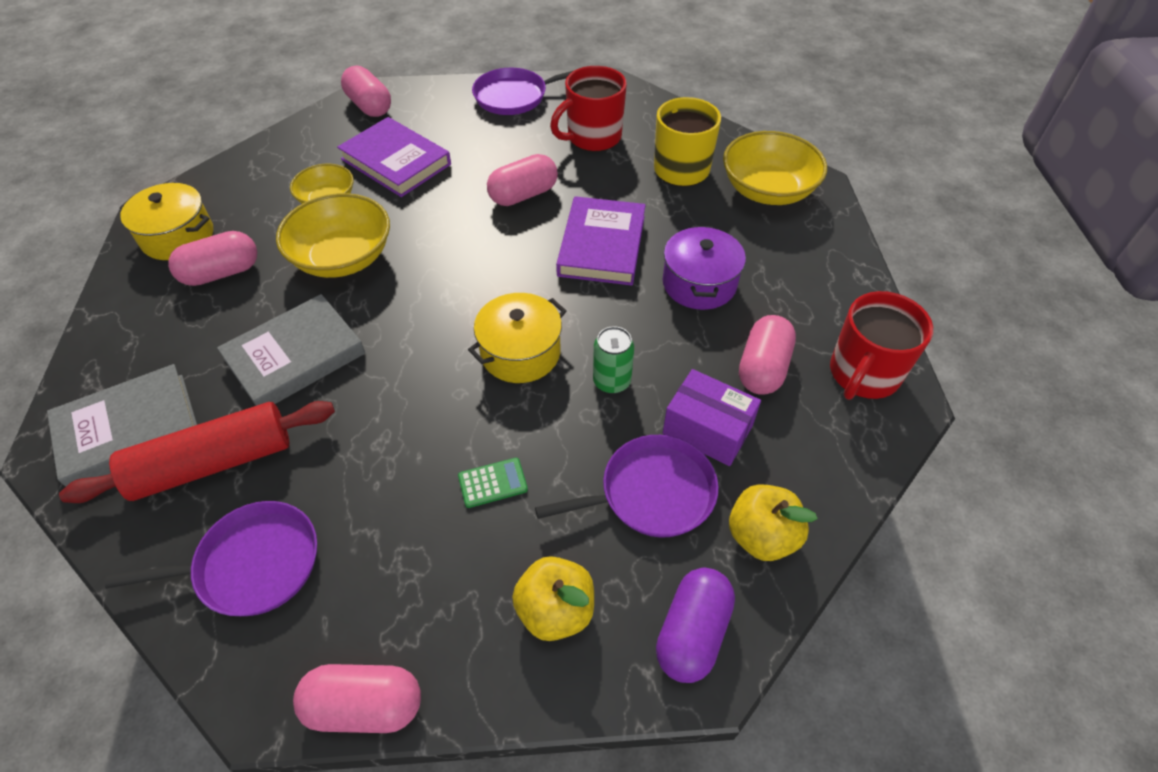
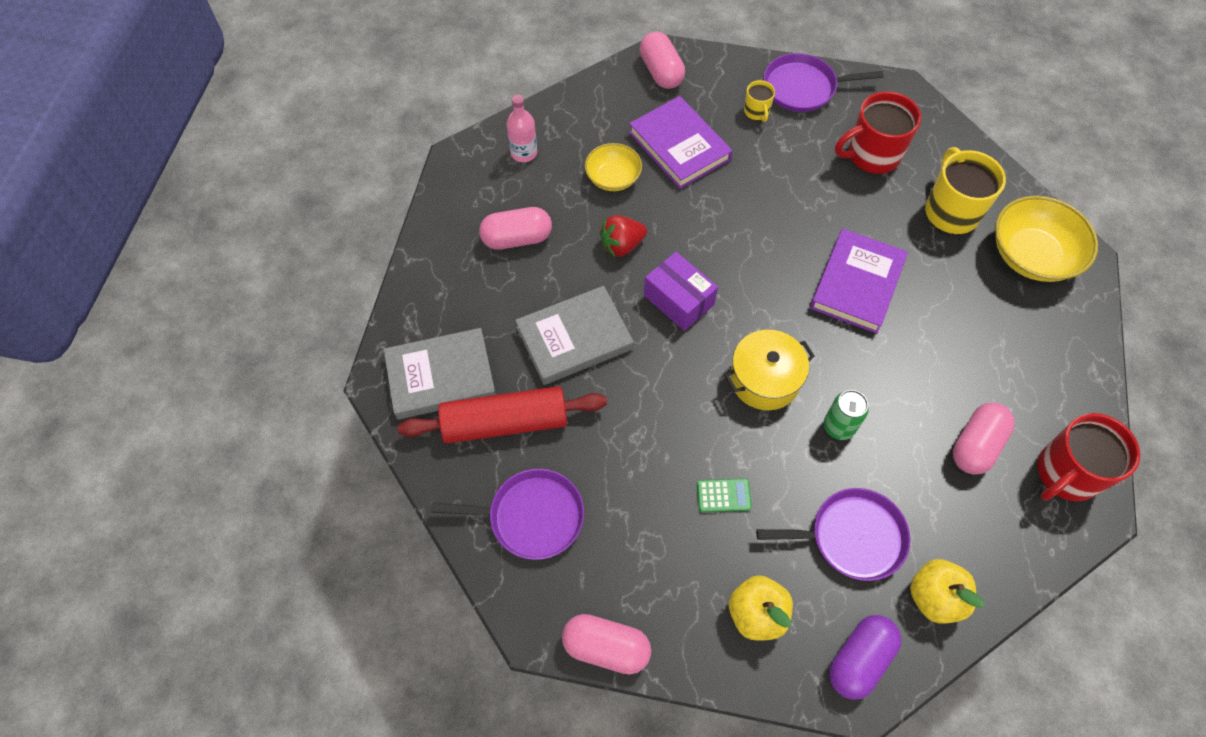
camera: 15 degrees right, 10 degrees up
(178, 237) = (481, 191): yellow pot -> none
(226, 195) = (524, 153): none -> pink bottle
(343, 257) = (622, 245): yellow bowl -> red strawberry
(471, 122) = (756, 112): none -> yellow mug
(523, 195) = (793, 210): pink capsule -> none
(699, 283) = (939, 345): purple pot -> none
(707, 429) = (912, 492): purple box -> purple box (678, 300)

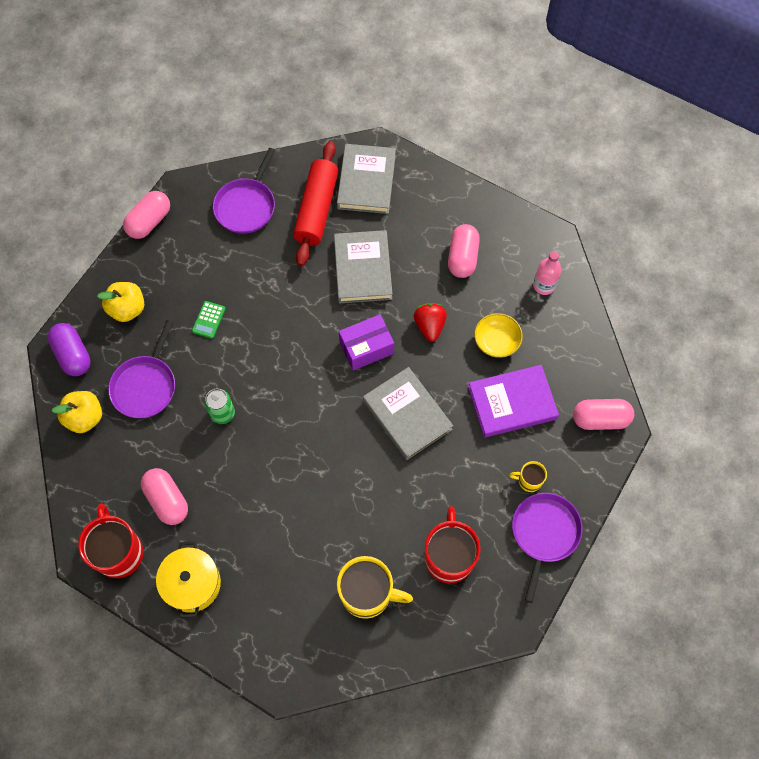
camera: 110 degrees right, 5 degrees up
(741, 235) = (407, 415): none -> grey book
(764, 379) = (279, 380): yellow pot -> yellow pot (192, 583)
(857, 284) = (329, 482): purple book -> none
(1031, 255) = (300, 638): yellow bowl -> none

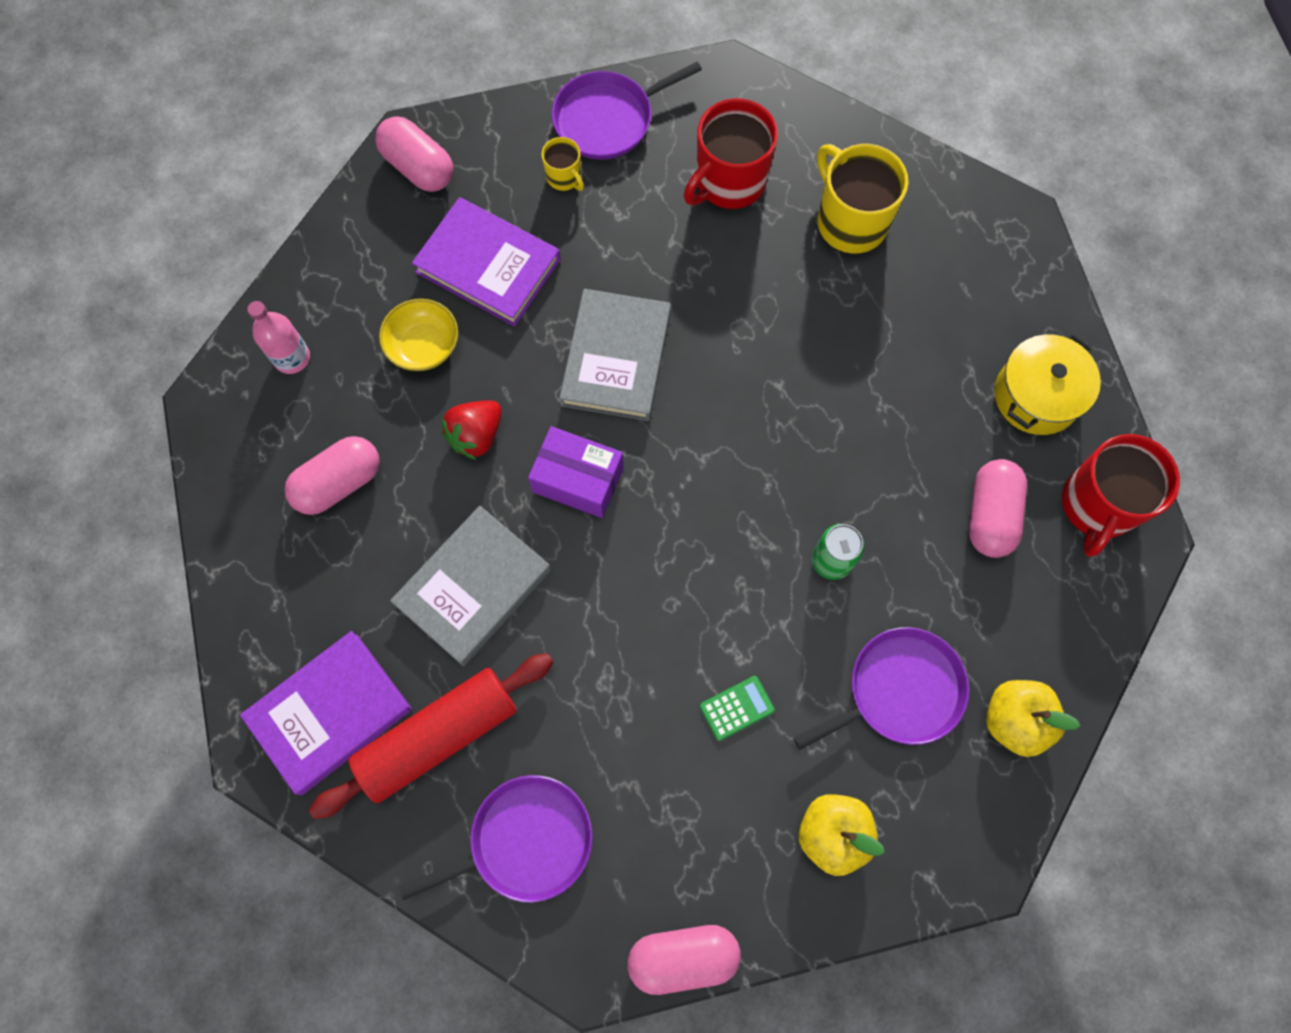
camera: 135 degrees left, 5 degrees up
(73, 355) = (963, 832): purple capsule -> none
(366, 181) = (330, 713): grey book -> purple book

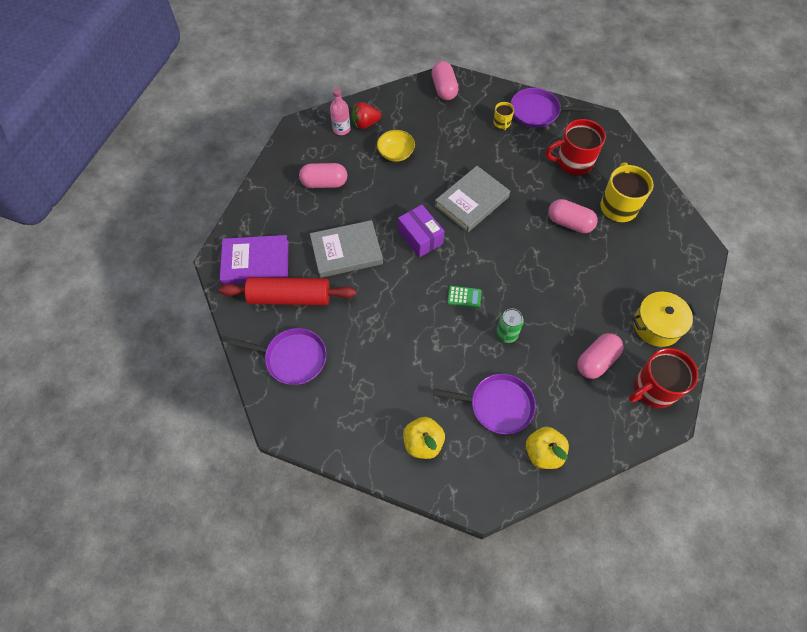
camera: 35 degrees right, 10 degrees down
(476, 435) = (391, 197): red strawberry -> red strawberry (365, 124)
(488, 266) = (444, 138): purple book -> none
(683, 956) = (321, 446): pink capsule -> pink capsule (569, 223)
(736, 708) = (419, 365): green calculator -> green calculator (464, 297)

